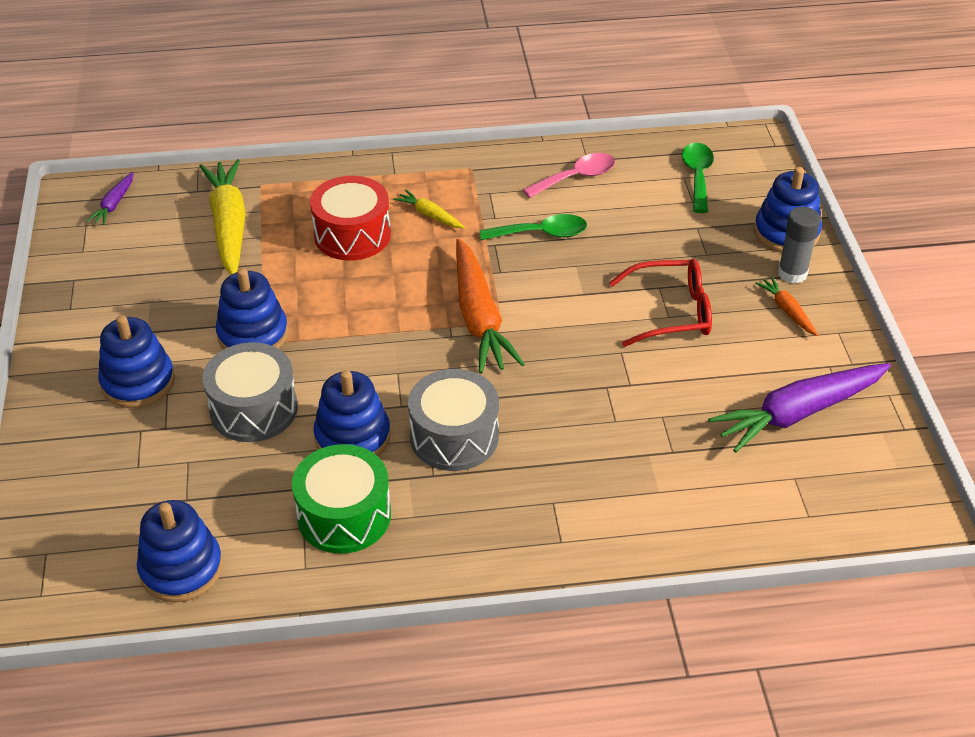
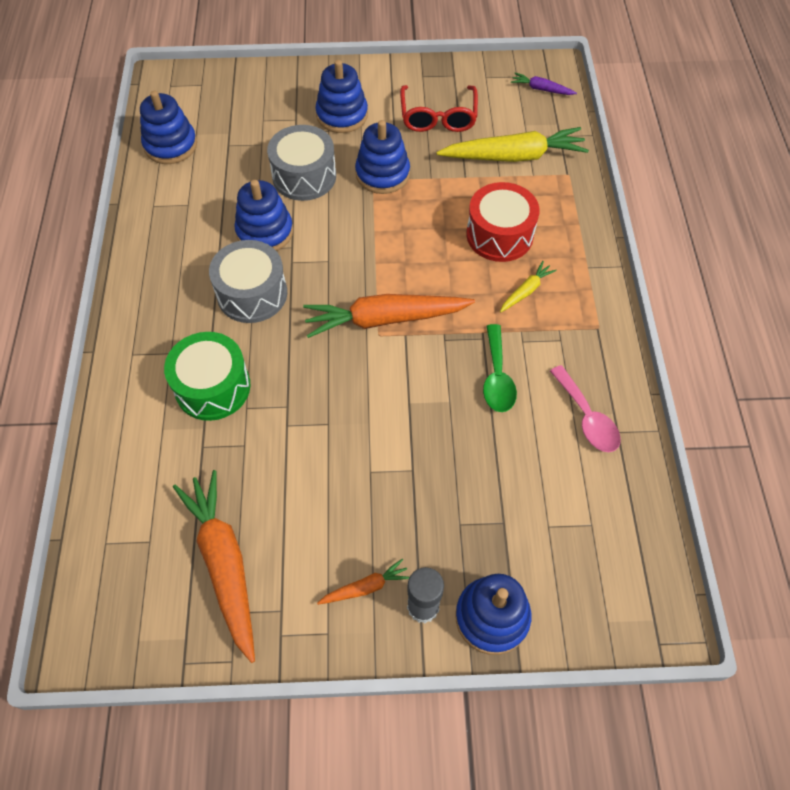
camera: 95 degrees right, 15 degrees up
(344, 515) = (192, 226): green drum -> green drum (212, 387)
(671, 312) = (375, 475): red glasses -> red glasses (438, 117)
(697, 176) = (593, 539): green spoon -> none
(798, 413) = (224, 563): purple carrot -> orange carrot

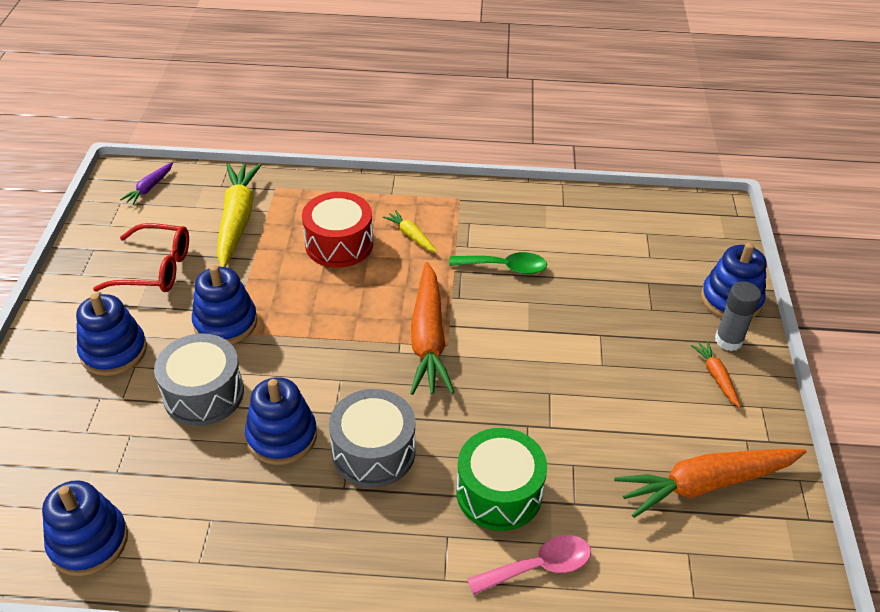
camera: 85 degrees left, 15 degrees down
(587, 417) = (549, 220): pink spoon -> pink spoon (539, 567)

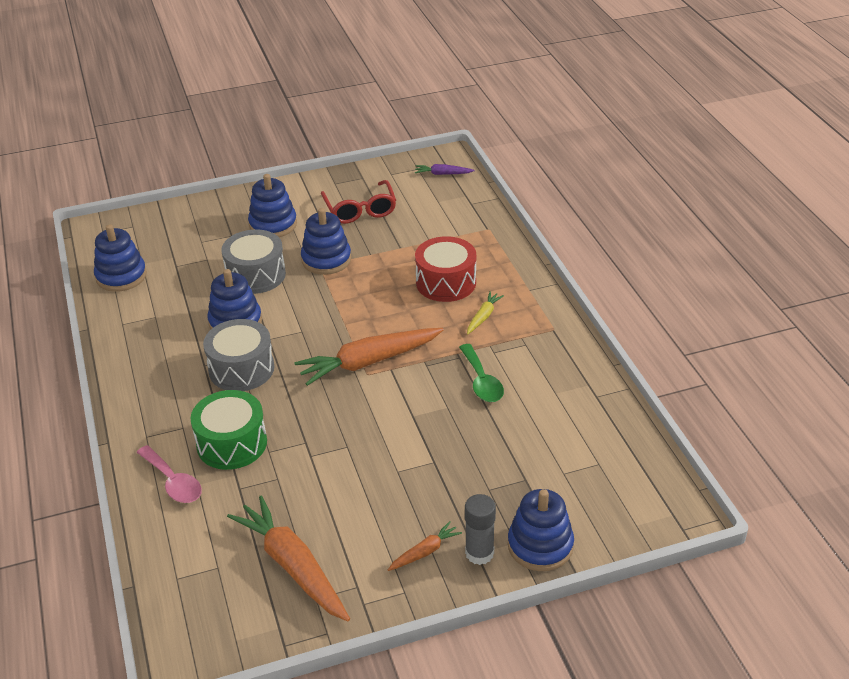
camera: 70 degrees right, 5 degrees down
(237, 220) = (437, 225): yellow carrot -> none

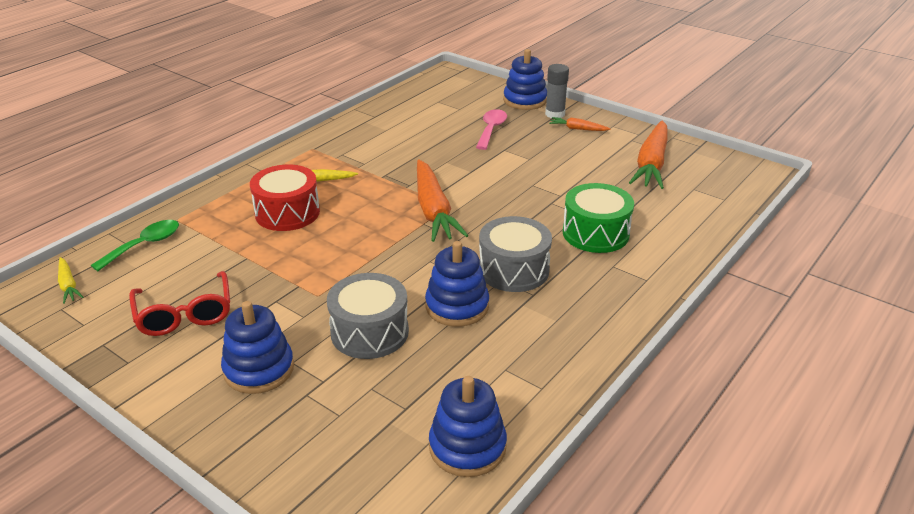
camera: 125 degrees left, 5 degrees down
(173, 482) = (664, 241): pink spoon -> pink spoon (491, 129)
(326, 260) = (303, 296): blue stacking toy -> none
(360, 210) = (184, 314): red glasses -> red glasses turned 120 degrees clockwise
(369, 362) = (433, 210): orange carrot -> orange carrot turned 45 degrees clockwise
(442, 174) = (68, 285): purple carrot -> yellow carrot
(481, 381) = (404, 157): green spoon -> green spoon (144, 245)

